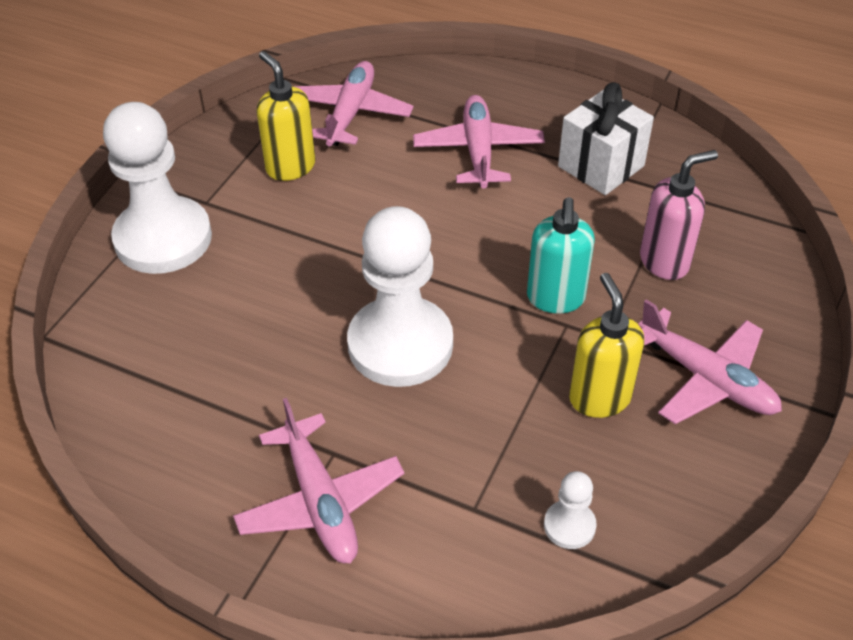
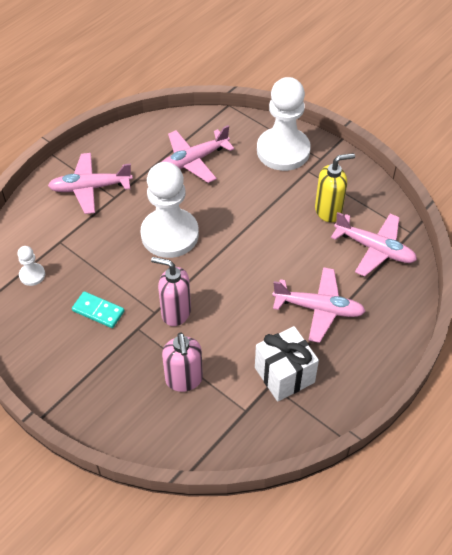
camera: 105 degrees right, 5 degrees up
(555, 298) = (175, 312): turquoise soap dispenser -> pink soap dispenser
(599, 398) = (98, 311): yellow soap dispenser -> turquoise domino
(706, 379) = (88, 366): pink plane -> pink plane (193, 161)

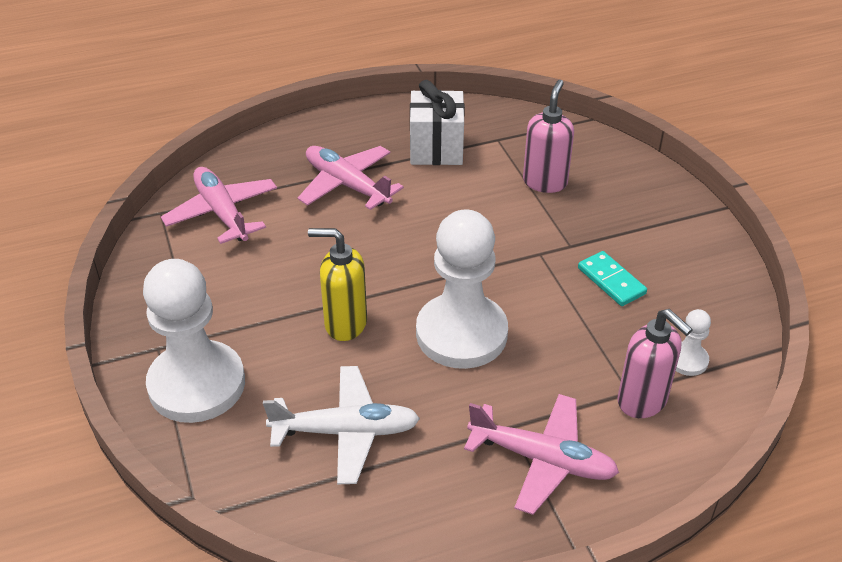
camera: 150 degrees left, 10 degrees down
(175, 312) = (514, 243): pink soap dispenser -> pink soap dispenser (642, 401)
(193, 161) = (346, 432): pink plane -> white plane
(328, 211) = (227, 274): yellow soap dispenser -> yellow soap dispenser (345, 324)

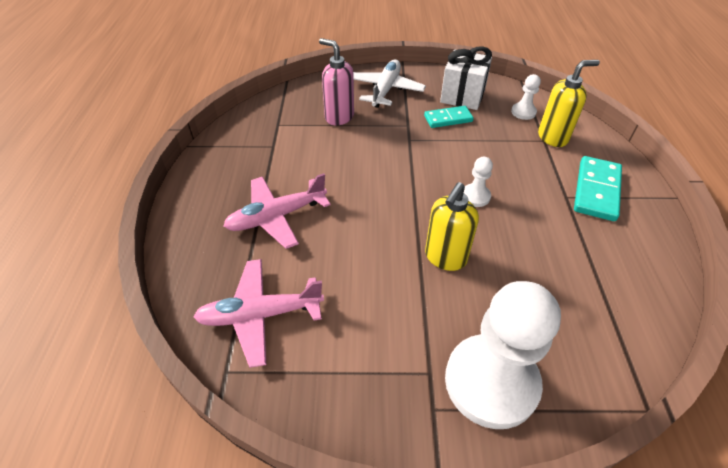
camera: 70 degrees left, 5 degrees up
(346, 432) = (562, 284): white plane -> white plane (385, 90)
(436, 149) = (267, 156): white gift -> white gift (462, 96)
(461, 334) = (475, 196): white pawn -> white pawn, size x0.43
(542, 460) = (596, 190): pink plane -> turquoise domino
(642, 401) = (553, 137): pink soap dispenser -> yellow soap dispenser

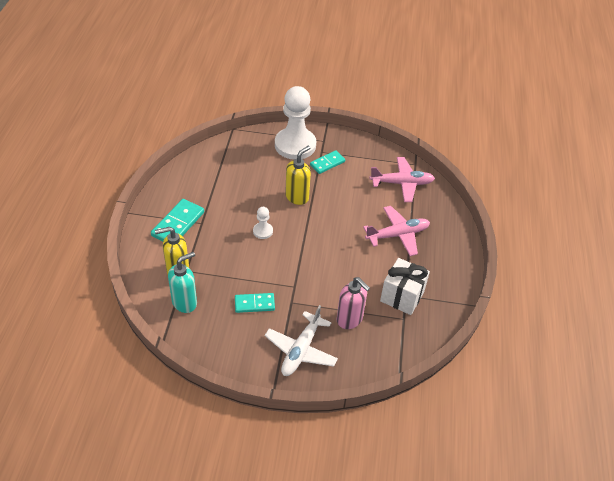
camera: 175 degrees left, 0 degrees up
(410, 341) = (327, 163): none -> turquoise domino
(462, 96) = (230, 330): white gift -> white gift (402, 296)
(523, 112) = (185, 302): white pawn -> turquoise soap dispenser

